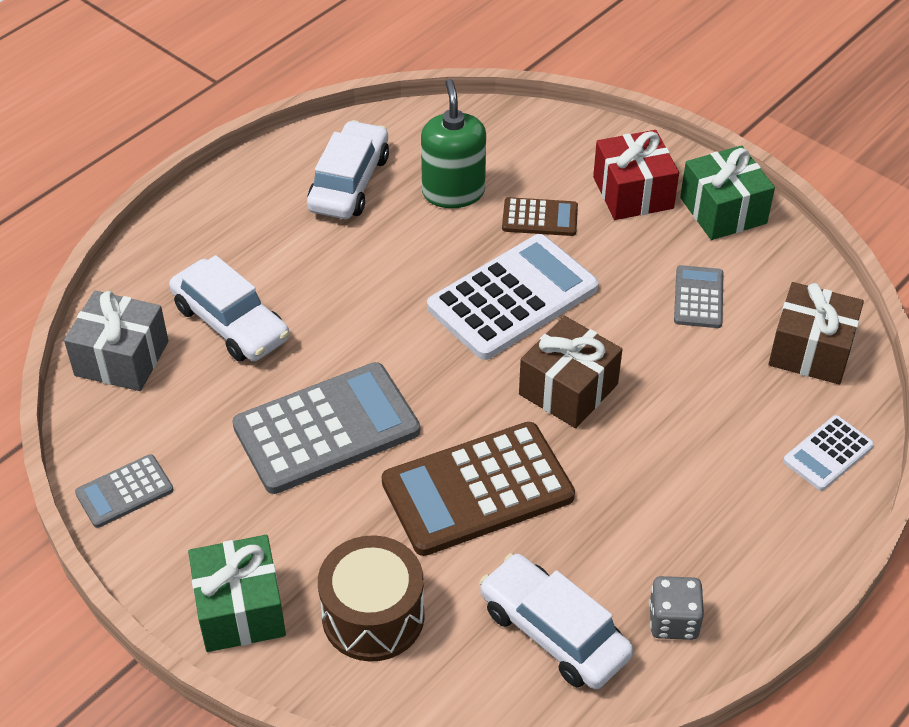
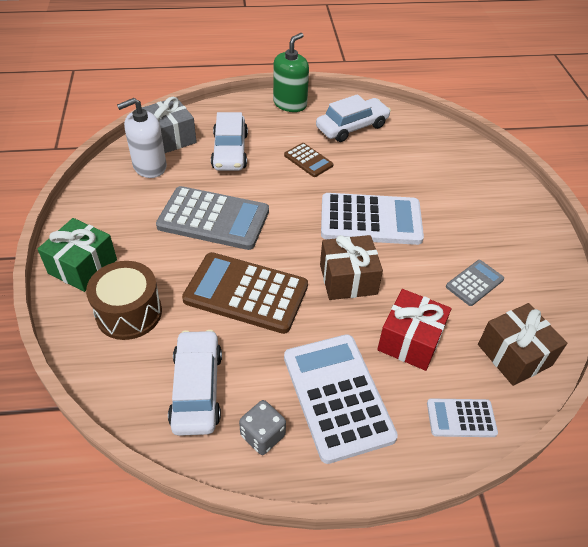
camera: 40 degrees right, 0 degrees up
(124, 492) = (104, 188): grey calculator -> none
(148, 419) = (149, 166): none -> white soap dispenser
(453, 192) = (397, 158): green soap dispenser -> green soap dispenser (290, 104)
(540, 218) = (428, 193): brown calculator -> brown calculator (308, 160)
(633, 193) = (495, 211): red gift -> red gift (410, 340)
(698, 524) = (337, 396): none -> white calculator
(723, 210) = (540, 250): green gift -> none

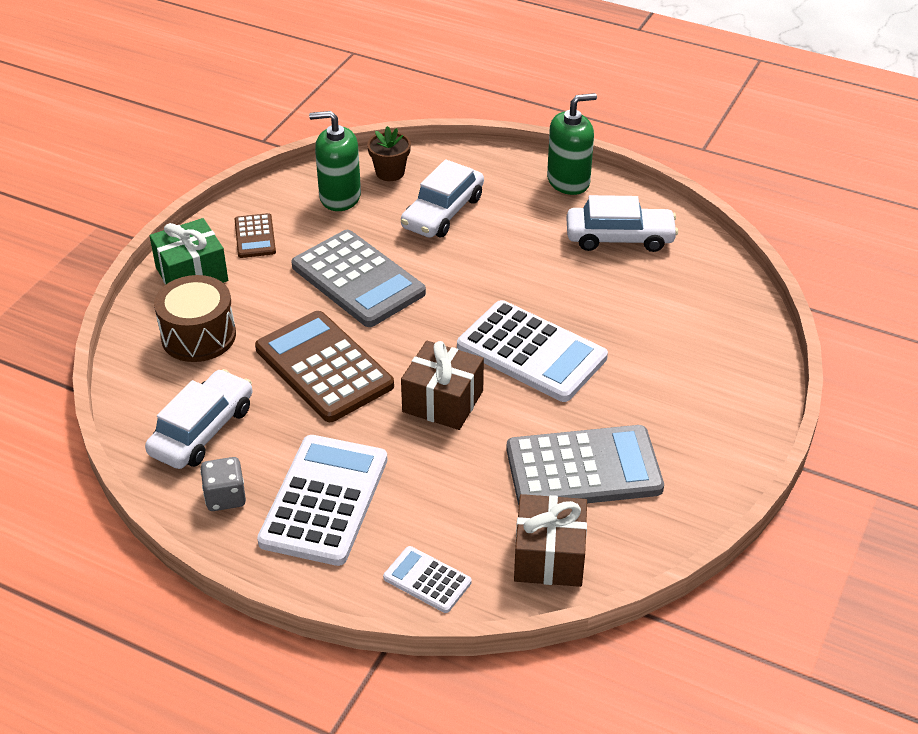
camera: 35 degrees right, 5 degrees down
(149, 166) = (340, 197): white soap dispenser -> green soap dispenser
(170, 138) = (390, 172): grey gift -> brown flower pot
(308, 160) = (524, 257): brown calculator -> brown calculator (255, 236)
(410, 340) = (448, 488): red gift -> none
(474, 283) = (583, 469): grey calculator -> grey calculator, size x1.99

